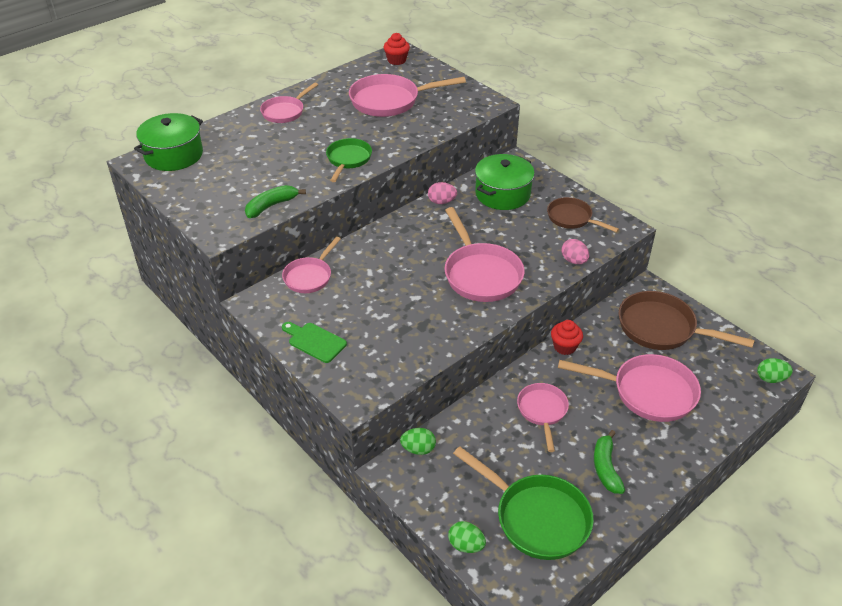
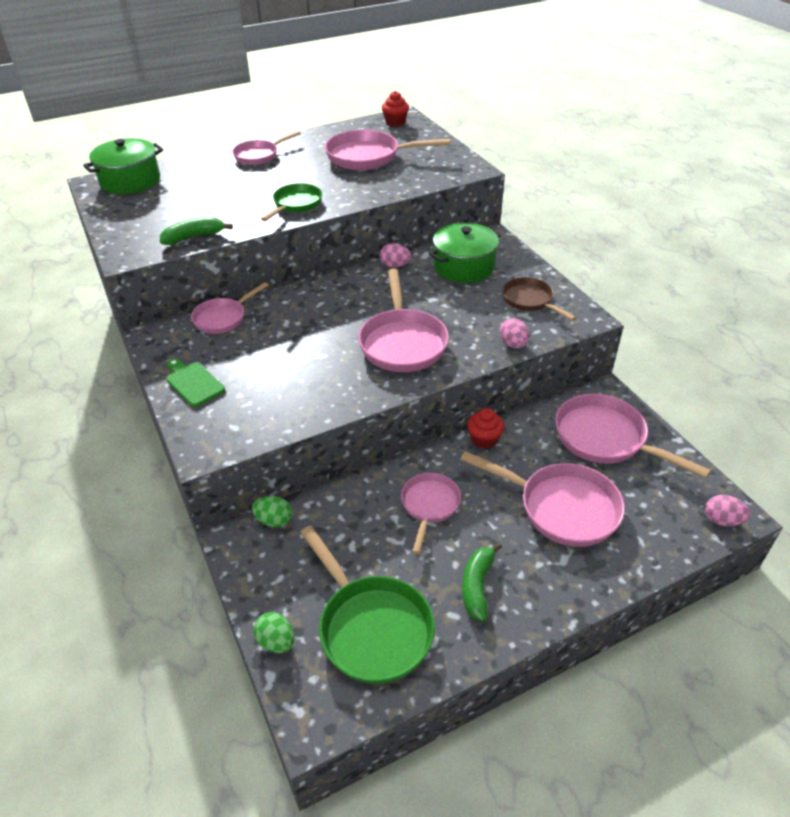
camera: 15 degrees right, 0 degrees up
(662, 328) = (605, 438): brown pan -> pink pan
(771, 379) = (722, 520): green egg -> pink egg

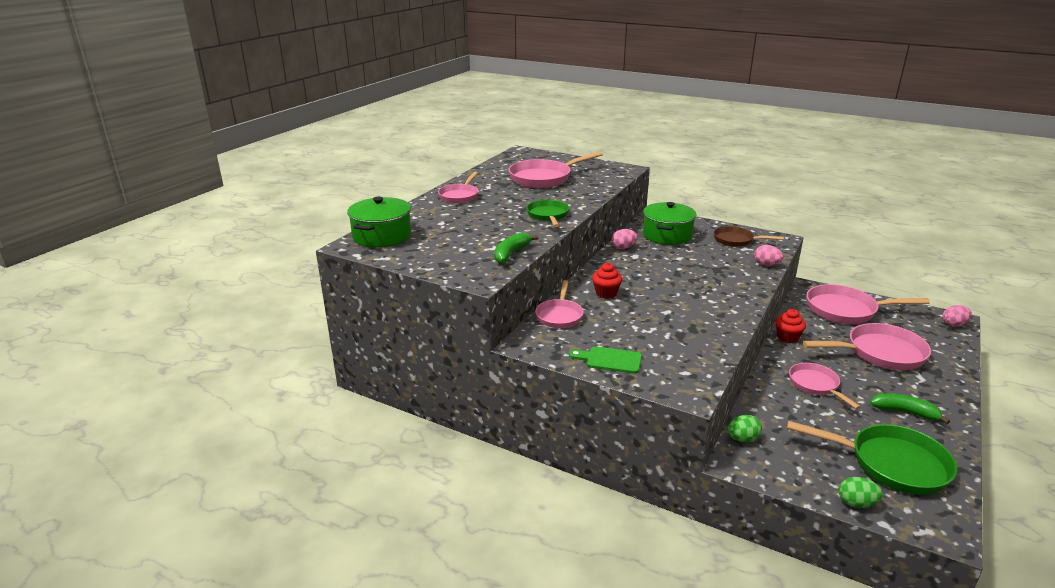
camera: 35 degrees left, 15 degrees down
(395, 122) = (523, 156): red cupcake -> red cupcake (606, 293)
(402, 342) = (704, 286): pink pan -> none
(477, 585) = (905, 412): green banana -> green banana turned 135 degrees clockwise

